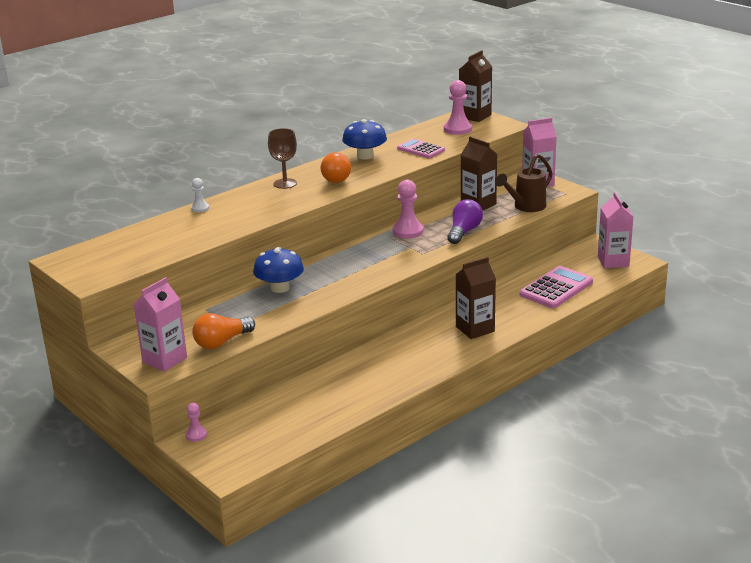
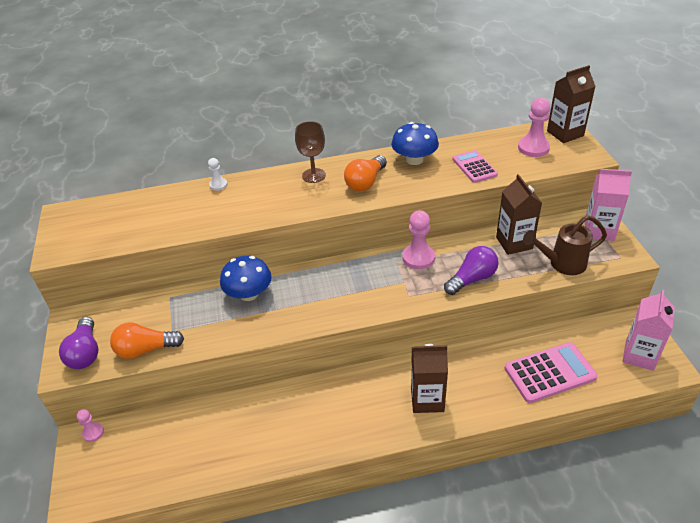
camera: 30 degrees right, 15 degrees up
(164, 360) = (85, 353): pink carton -> purple light bulb

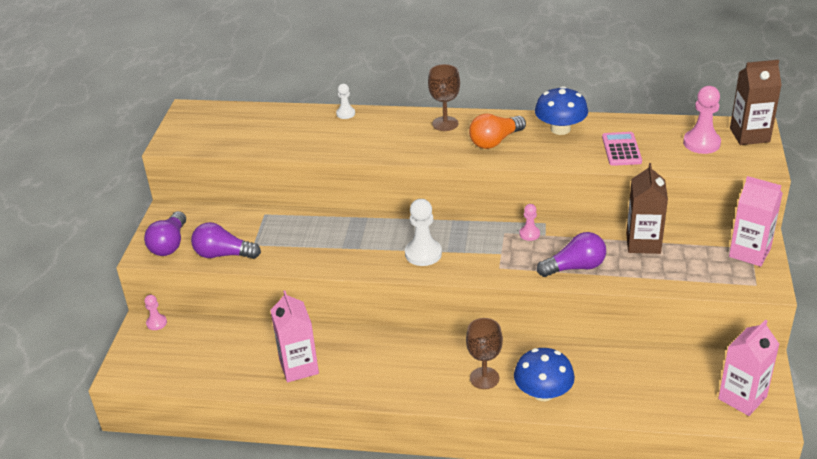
camera: 20 degrees right, 5 degrees down
(145, 349) = (223, 254): orange light bulb -> purple light bulb
(249, 294) = (340, 228): blue mushroom -> blue mushroom (543, 392)
(254, 439) = (299, 367): none -> pink carton
(336, 299) = (423, 254): none -> white pawn
(418, 257) = (529, 234): pink pawn -> pink pawn, size x0.56
(427, 399) = (484, 378): brown carton -> brown goblet
(550, 373) = (629, 388): pink calculator -> none
(561, 264) = (683, 275): brown watering can -> none

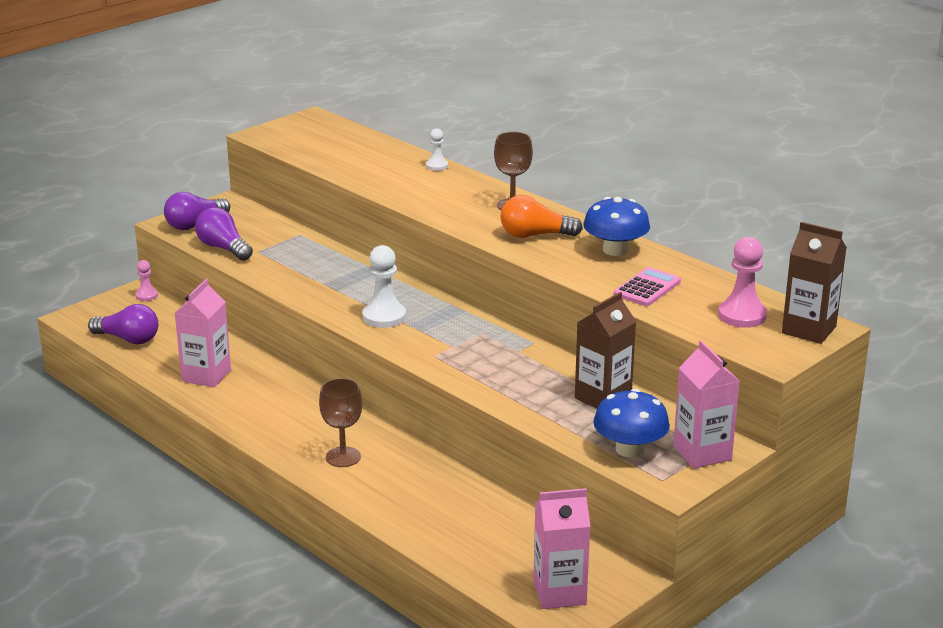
camera: 35 degrees right, 10 degrees down
(529, 234) = (504, 344): pink pawn -> none
(543, 392) = (377, 493): blue mushroom -> blue mushroom (629, 449)
(575, 267) = (503, 386): purple light bulb -> purple light bulb (128, 339)

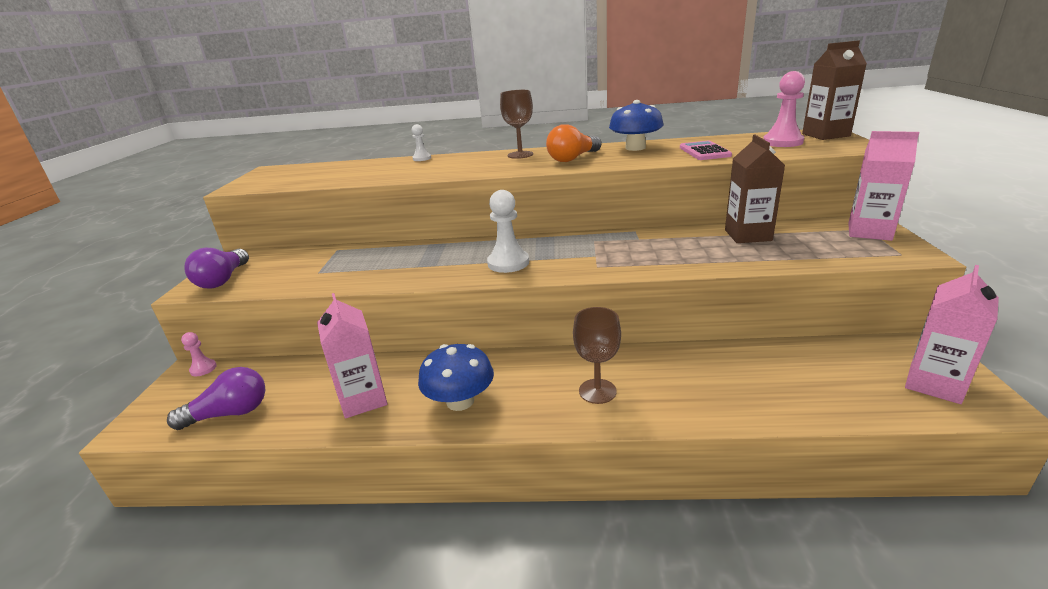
camera: 40 degrees left, 0 degrees up
(223, 248) = (281, 283): purple light bulb -> none
(629, 449) = (839, 250): blue mushroom -> blue mushroom (460, 401)

